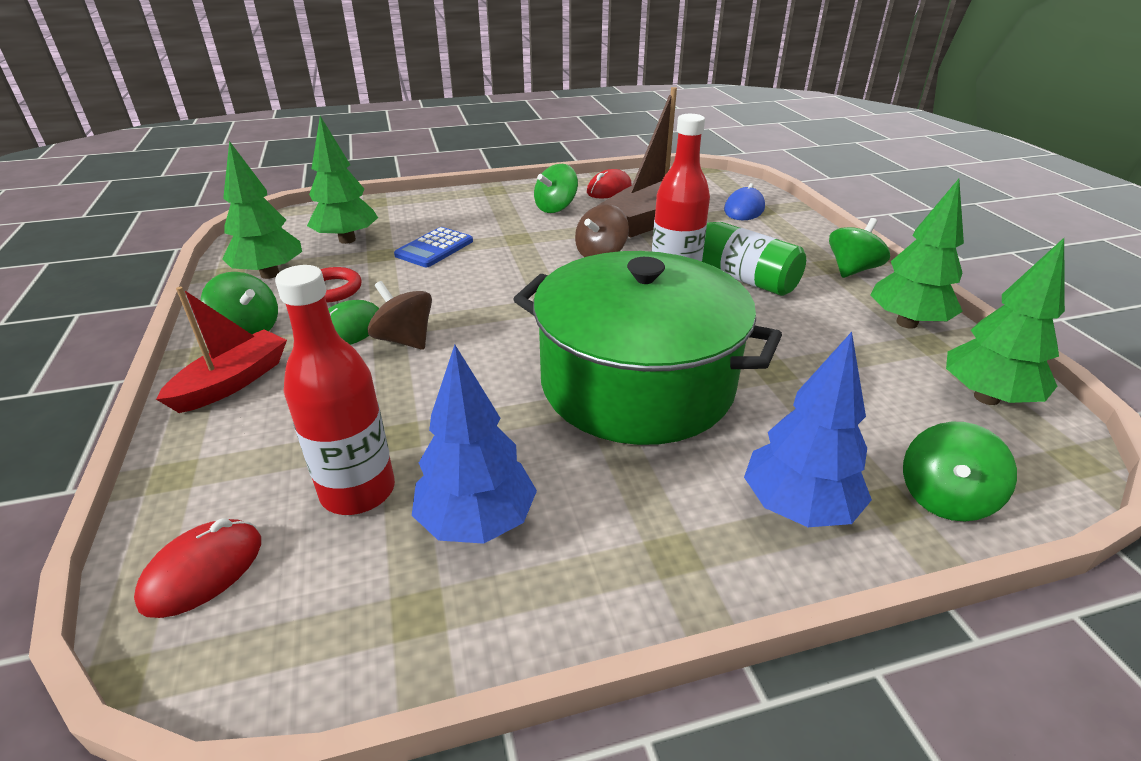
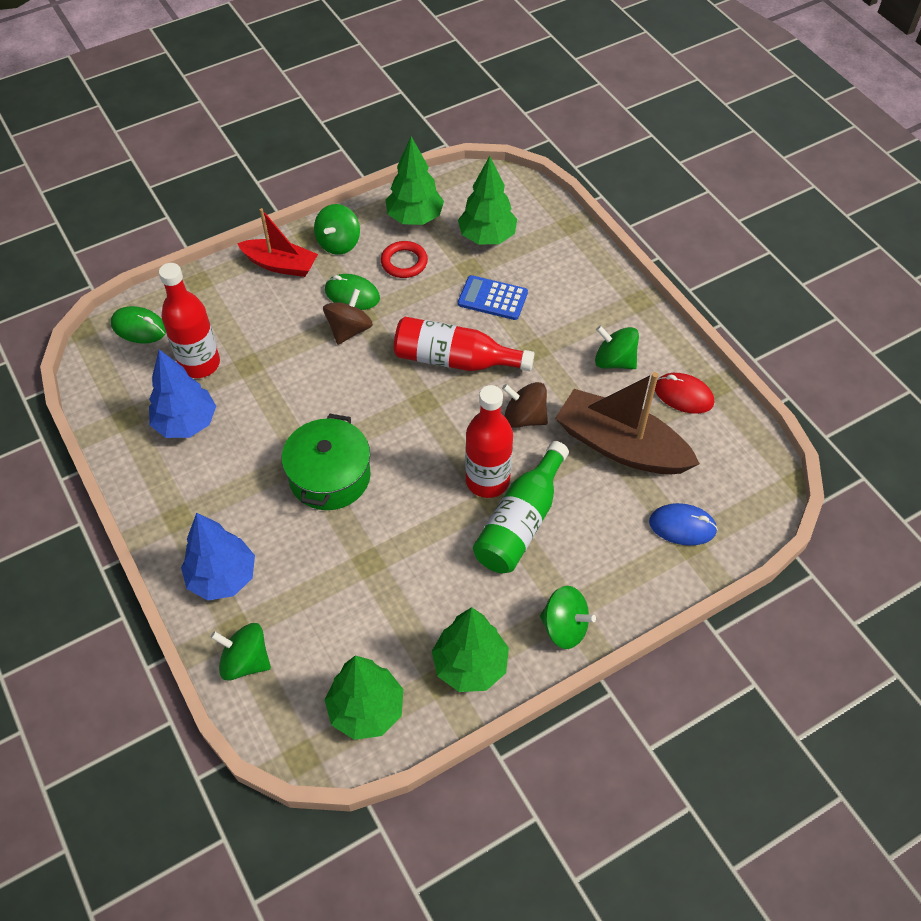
camera: 75 degrees right, 20 degrees up
(203, 571) = (139, 327): red mouse -> green mouse
(503, 279) = (455, 360): none -> red bottle
(637, 383) = (329, 476): green pot -> green pot, size x0.58

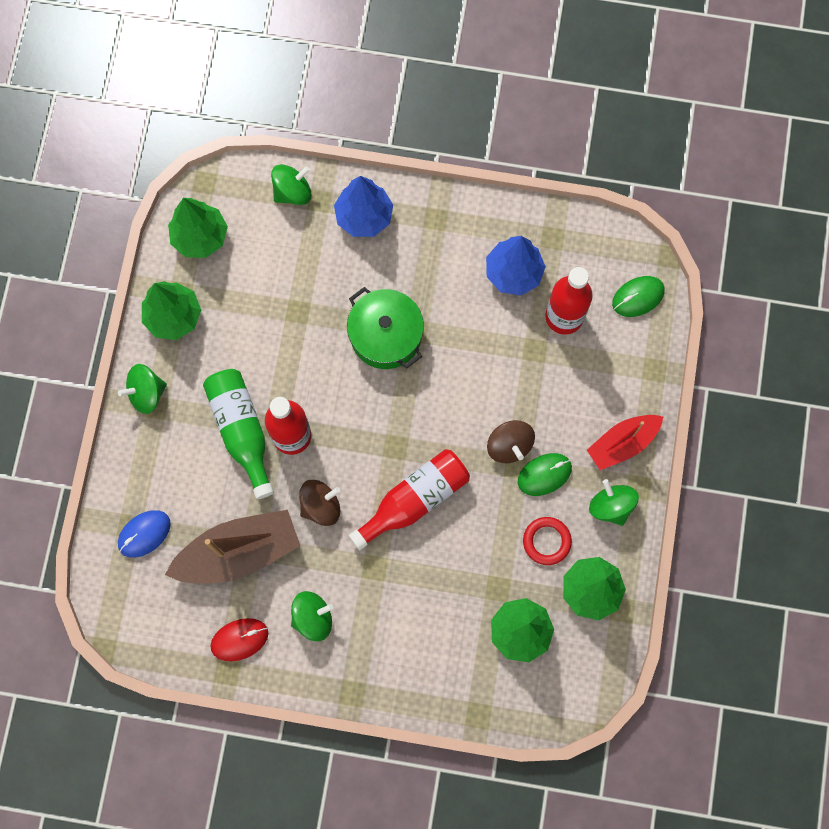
camera: 130 degrees right, 20 degrees up
(492, 298) = (451, 579): blue calculator -> none

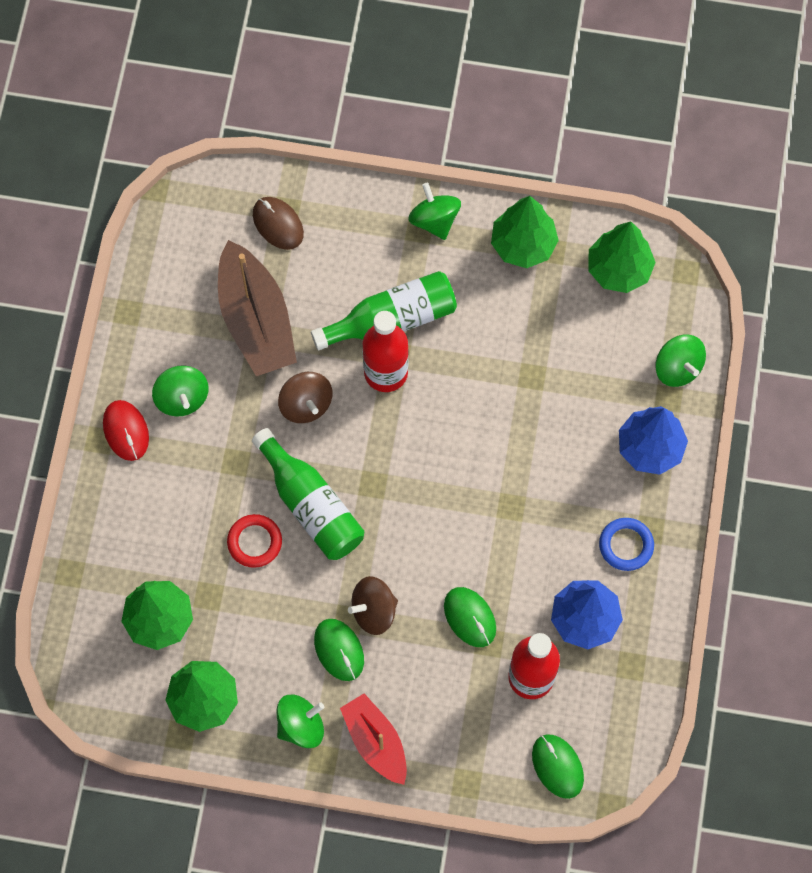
camera: 90 degrees right, 5 degrees down
(144, 534) = (278, 224): blue mouse -> brown mouse
(239, 639) = (161, 323): red mouse -> red mouse (126, 431)
(386, 335) = (504, 473): green pot -> none
(414, 500) = (311, 505): red bottle -> green bottle
(450, 238) = (626, 545): none -> blue ring
(514, 365) = (470, 617): none -> green mouse
(546, 541) = (261, 651): red ring -> red ring (254, 542)

